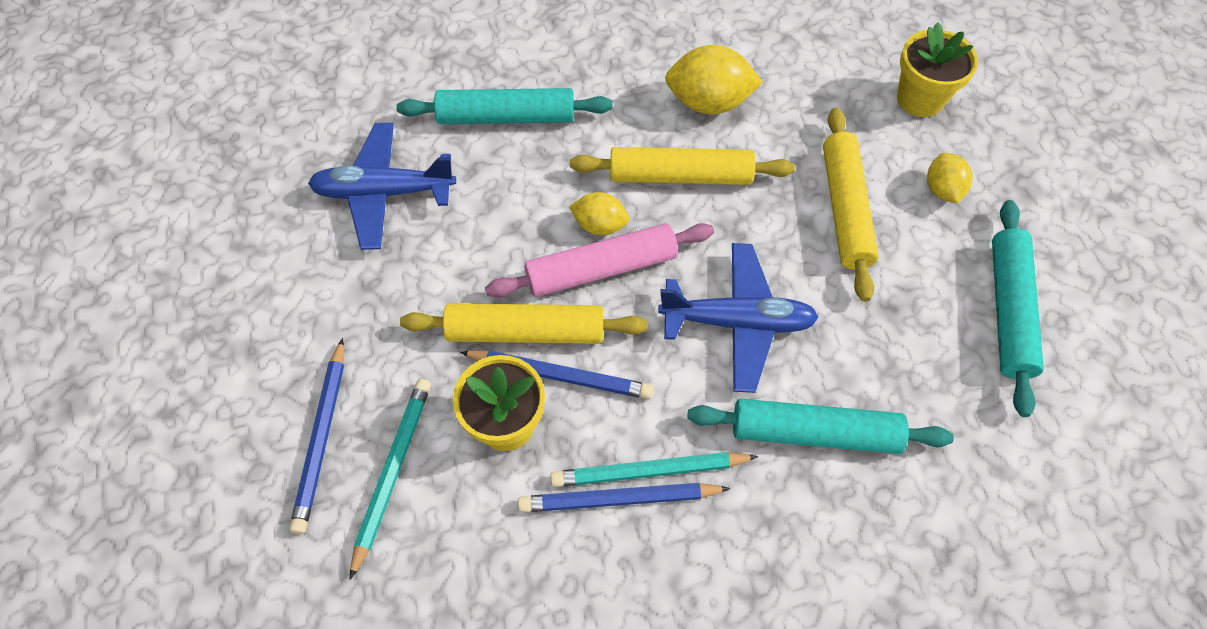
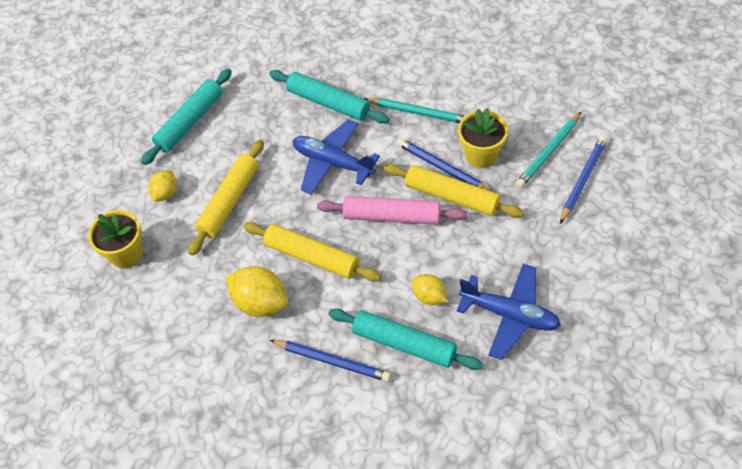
camera: 150 degrees left, 5 degrees down
(599, 225) = (379, 243): yellow lemon -> yellow lemon (429, 296)
(618, 499) = (439, 106): blue pencil -> blue pencil (332, 361)

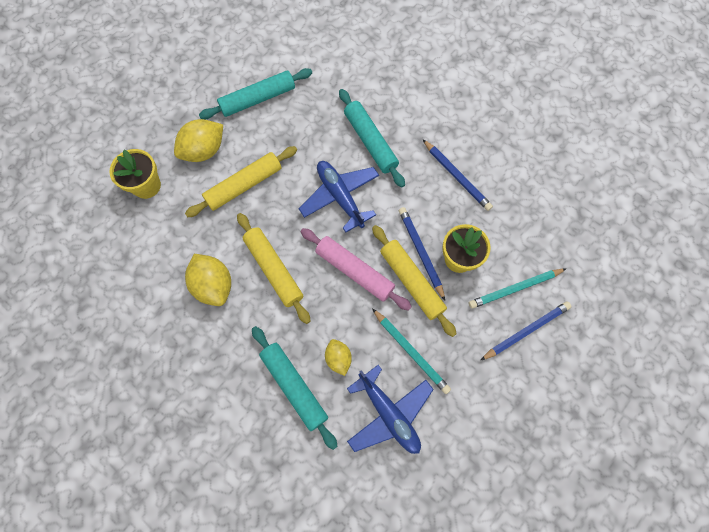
camera: 25 degrees right, 15 degrees up
(166, 193) = (204, 151): yellow lemon -> yellow lemon, size x1.68
(332, 361) = (234, 367): blue pencil -> blue pencil (457, 176)
(418, 112) = (434, 191): turquoise pencil -> turquoise pencil (411, 352)

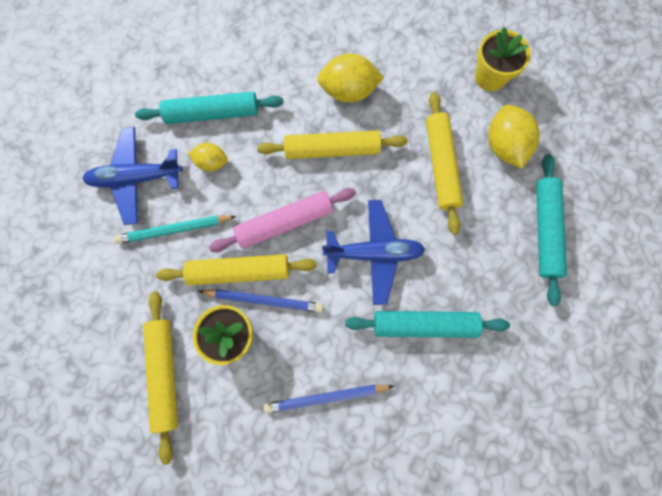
camera: 120 degrees right, 5 degrees up
(514, 289) = (165, 374): turquoise pencil -> yellow rolling pin
(526, 330) = (118, 355): blue pencil -> none

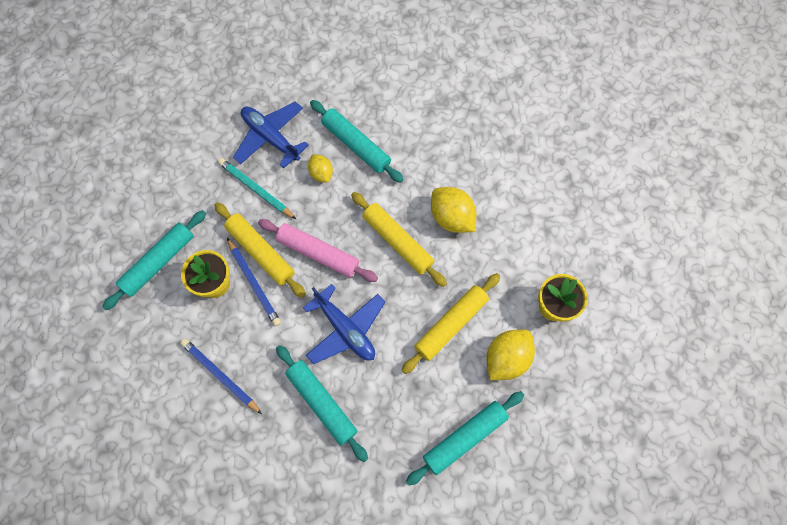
camera: 50 degrees right, 5 degrees down
(165, 374) = (159, 262): yellow rolling pin -> turquoise rolling pin

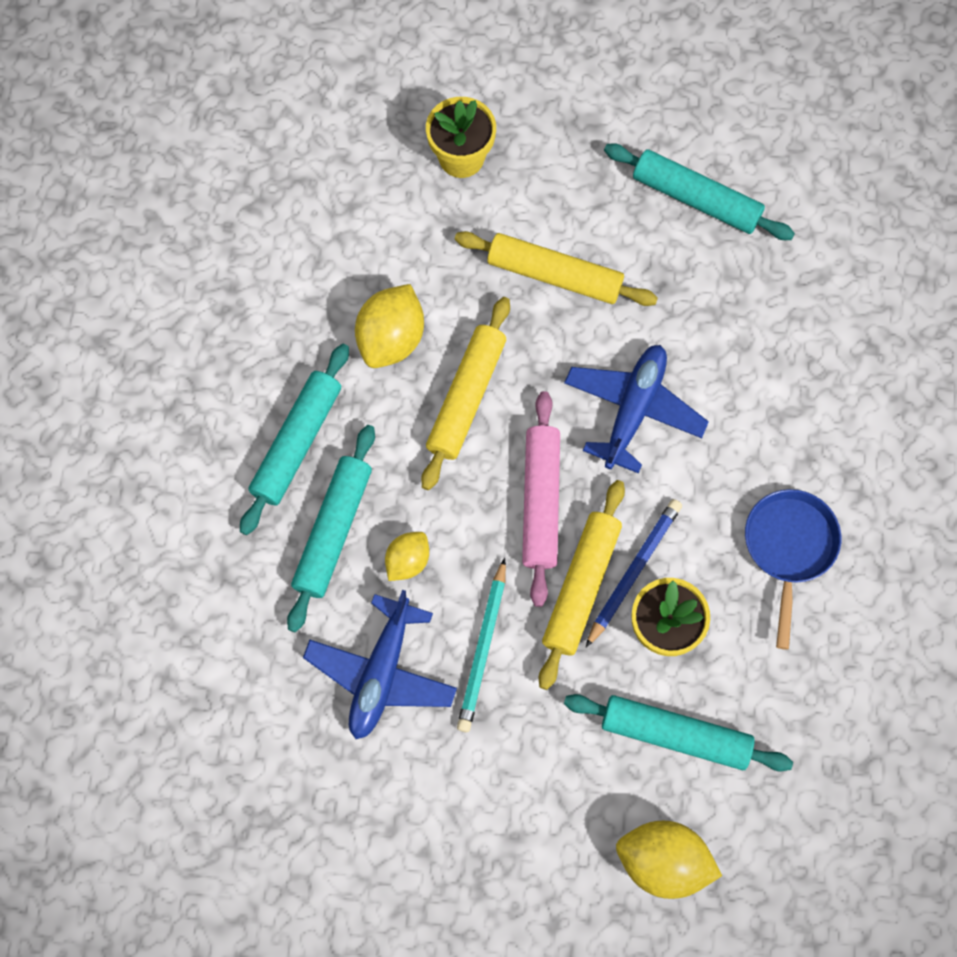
camera: 115 degrees left, 0 degrees up
(220, 375) = (789, 548): blue pencil -> blue pan
(322, 403) = (750, 393): turquoise rolling pin -> turquoise rolling pin (297, 443)
(506, 358) = (564, 189): yellow lemon -> yellow lemon (663, 861)

